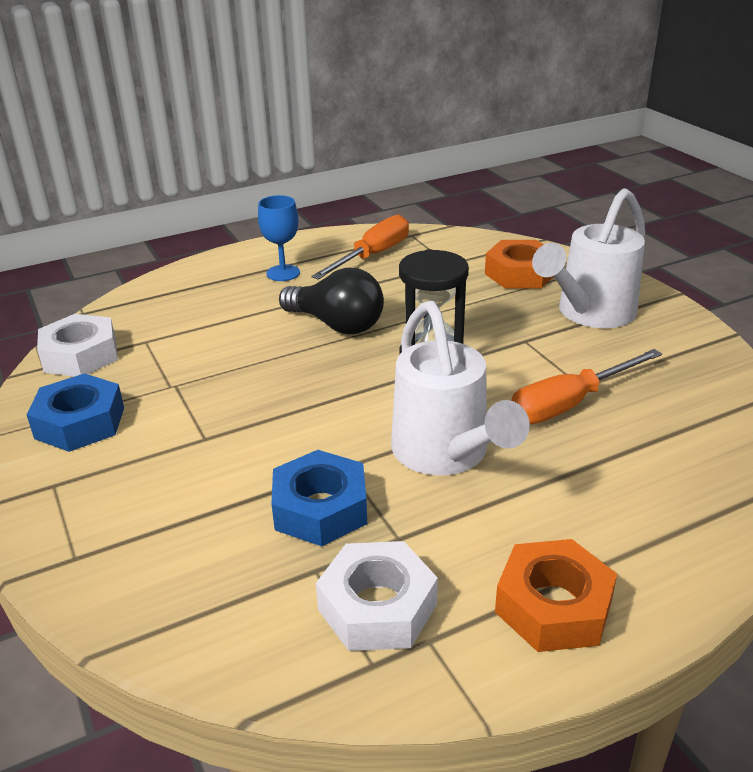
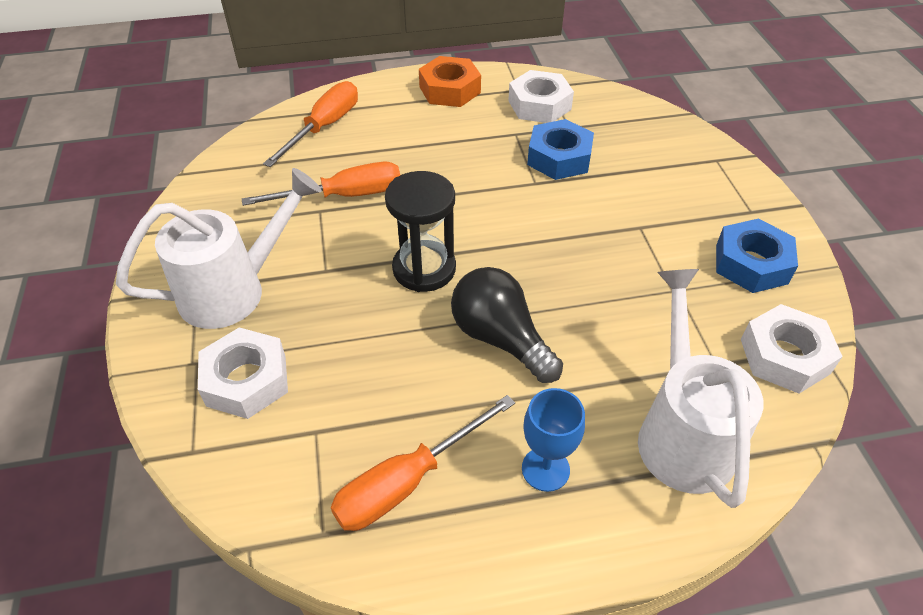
camera: 165 degrees left, 15 degrees up
(445, 454) = (461, 176): white watering can -> white watering can (682, 433)
(520, 273) = (246, 380): orange nut -> white nut
(686, 486) = (324, 127): none -> orange screwdriver

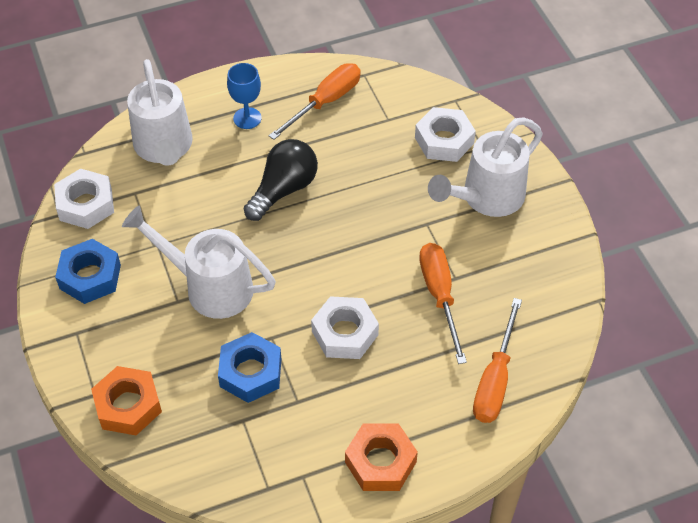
camera: 170 degrees right, 5 degrees up
(344, 196) = (440, 296): orange screwdriver -> orange screwdriver turned 105 degrees clockwise
(424, 269) = (351, 235): black hourglass -> none
(500, 338) = (283, 189): black light bulb -> black light bulb turned 90 degrees counterclockwise
(539, 105) = (276, 451): white nut -> white nut (345, 333)
(602, 235) = (210, 287): none -> white watering can
(680, 147) = (128, 405): none -> orange nut

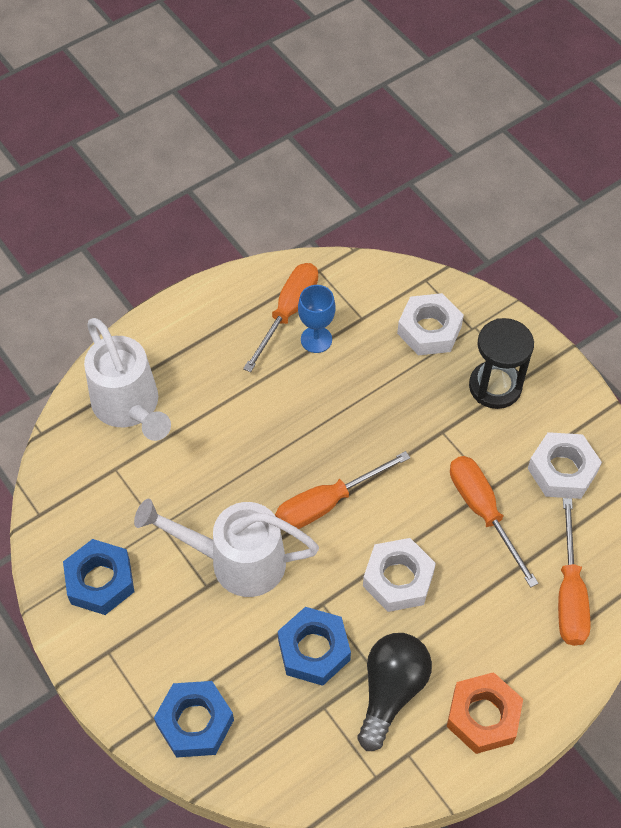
camera: 15 degrees left, 5 degrees up
(86, 204) = (65, 496): white nut -> white nut (562, 470)
(128, 405) = (195, 722): orange nut -> blue nut
(247, 118) = (209, 351): blue goblet -> blue goblet (316, 339)
(283, 189) = (277, 427): black light bulb -> black light bulb (391, 691)
(304, 259) = (327, 503): none -> orange screwdriver
(487, 197) = (495, 386): white watering can -> black hourglass

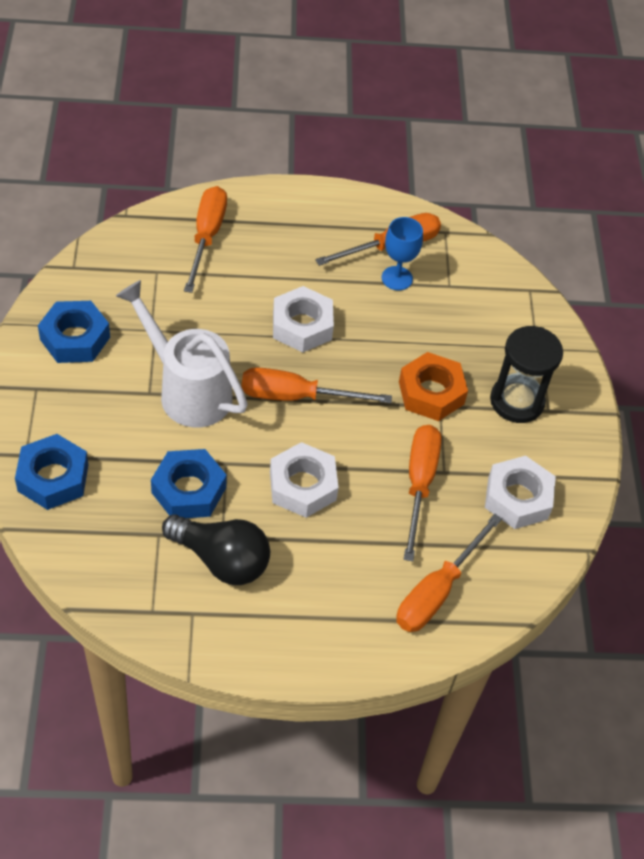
camera: 30 degrees right, 5 degrees down
(129, 407) = (207, 237): white watering can -> orange screwdriver
(391, 691) = (221, 560): black light bulb -> black light bulb turned 60 degrees clockwise
(429, 330) = (498, 327): white nut -> white nut (302, 326)
(483, 716) = (278, 629): orange nut -> orange nut (431, 393)

